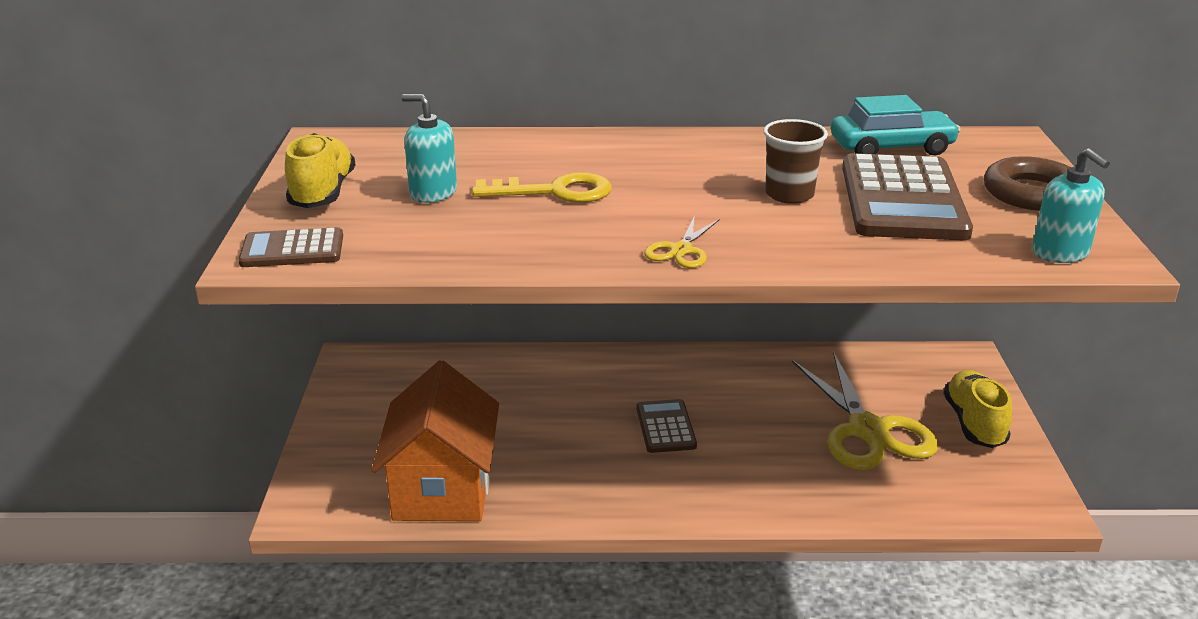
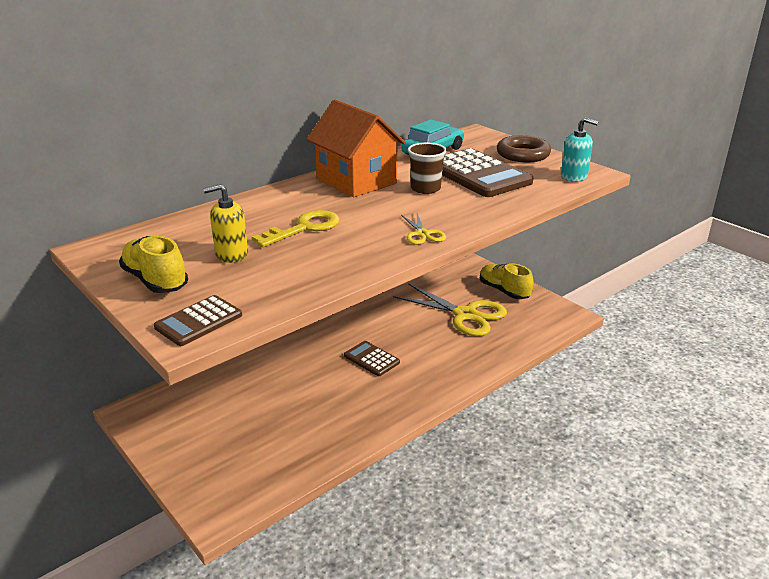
camera: 40 degrees left, 0 degrees up
(433, 193) = (231, 254): turquoise soap dispenser -> yellow soap dispenser
(442, 489) = (291, 455): orange house -> orange house (356, 181)

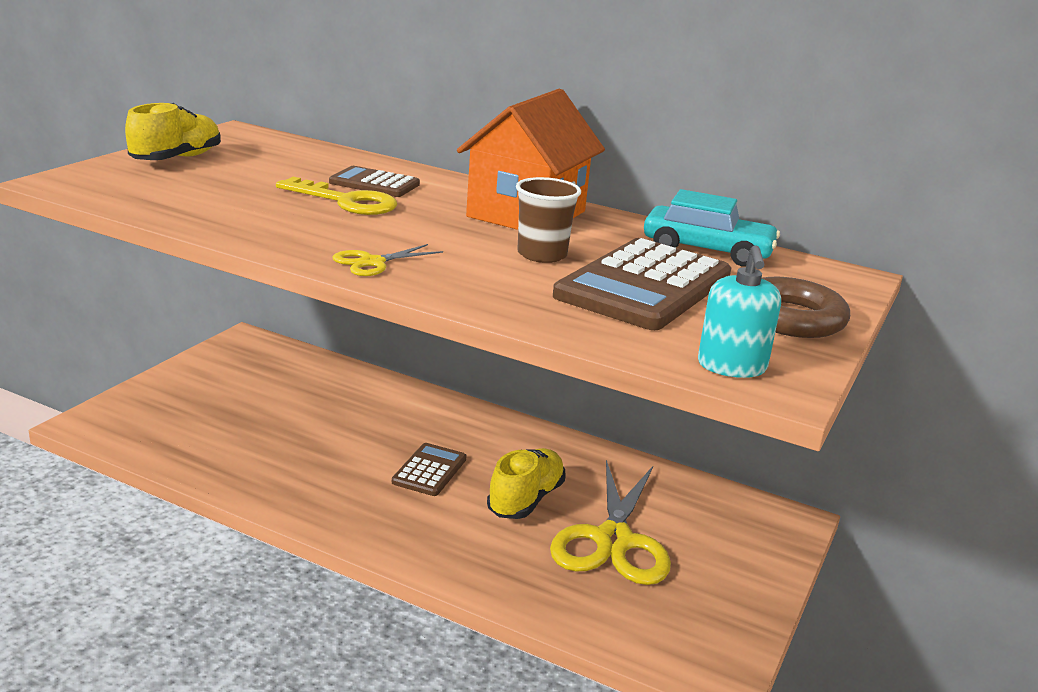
camera: 65 degrees right, 5 degrees down
(198, 321) = (91, 183): brown calculator -> brown calculator (374, 183)
(231, 254) = (253, 178): yellow soap dispenser -> none
(504, 291) = (730, 575): yellow shoe -> yellow shoe (525, 500)

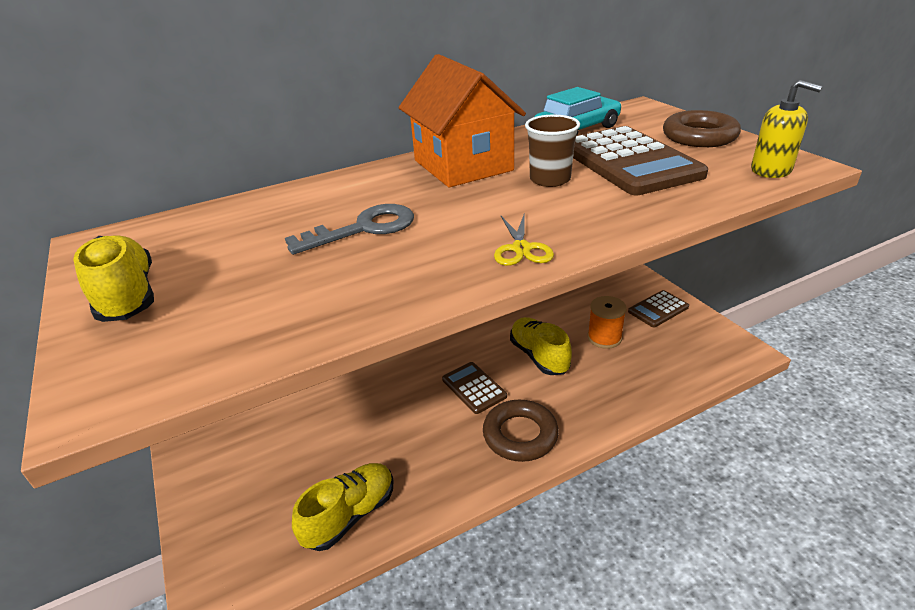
camera: 50 degrees left, 10 degrees up
(208, 453) = (350, 515): none -> yellow shoe
(346, 201) = (363, 229): yellow key -> grey key
(374, 183) = (332, 207): brown calculator -> brown calculator (658, 309)
(384, 520) = (520, 435): none -> brown ring
(613, 541) = (604, 338): yellow scissors -> orange spool
(731, 366) = (771, 170): turquoise soap dispenser -> yellow soap dispenser

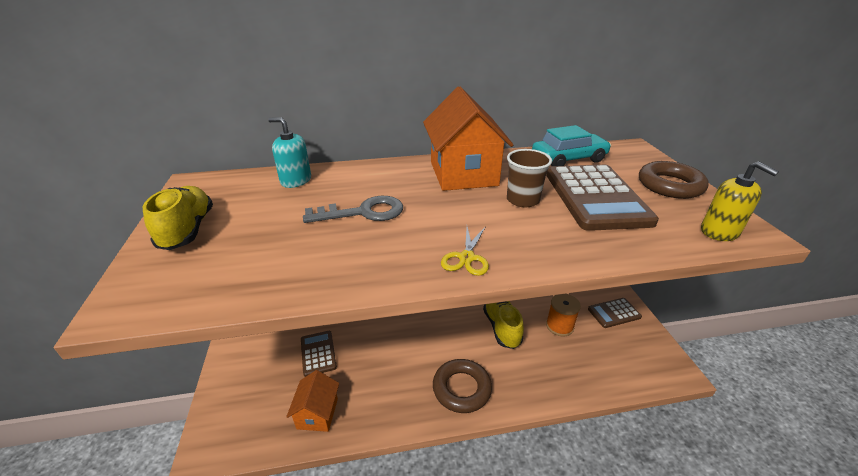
camera: 15 degrees right, 0 degrees up
(247, 212) = (296, 180): none -> turquoise soap dispenser
(350, 515) = (317, 413): yellow shoe -> orange house
(474, 388) = (443, 340): brown calculator -> brown calculator (318, 353)

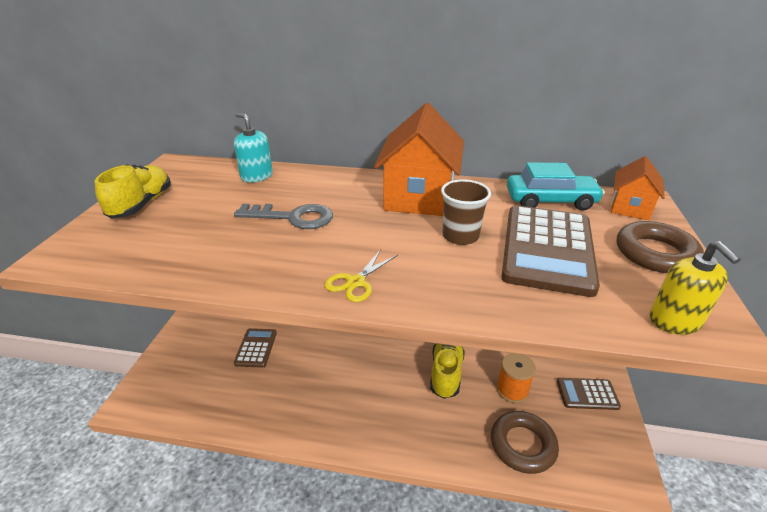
camera: 20 degrees right, 0 degrees up
(317, 413) = (229, 402): orange house -> orange house (630, 207)
(461, 388) = (371, 422): brown ring -> brown ring (522, 445)

